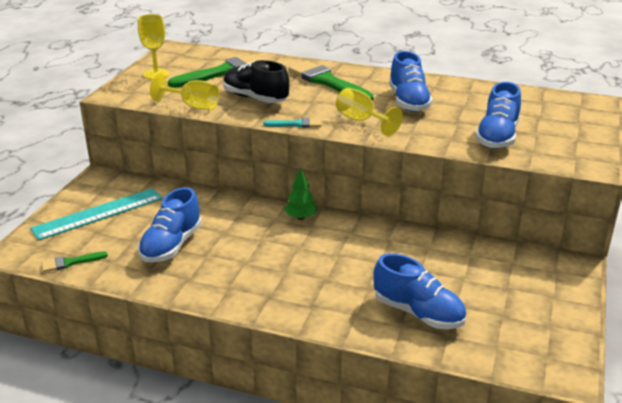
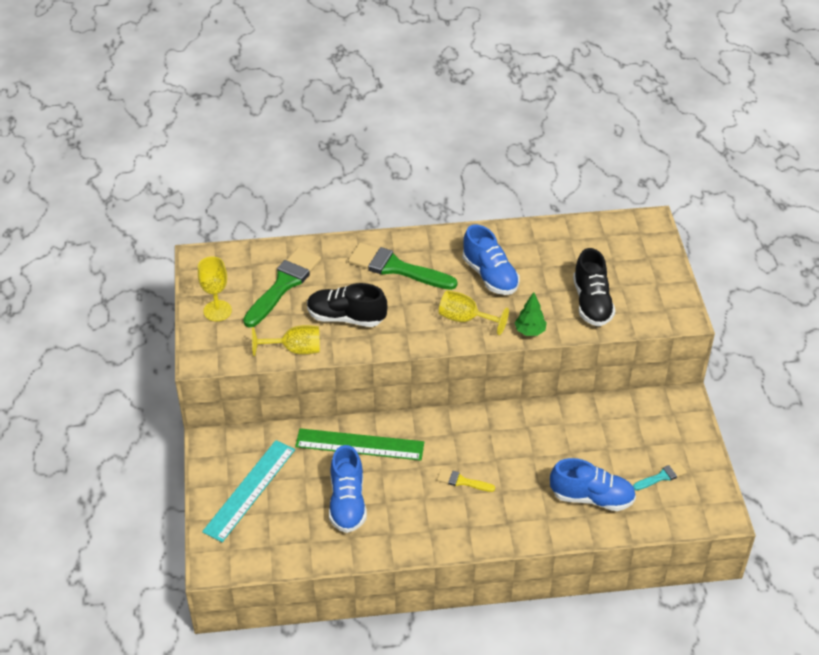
camera: 25 degrees left, 15 degrees up
(70, 262) = (273, 555): green brush -> none
(220, 210) = (359, 445): none -> green ruler
(292, 261) = (462, 481): none -> yellow brush
(296, 124) = (411, 344): turquoise brush -> turquoise brush (661, 477)
(301, 217) = (437, 427): green tree -> green tree (530, 331)
(497, 137) = (592, 303): blue shoe -> black shoe

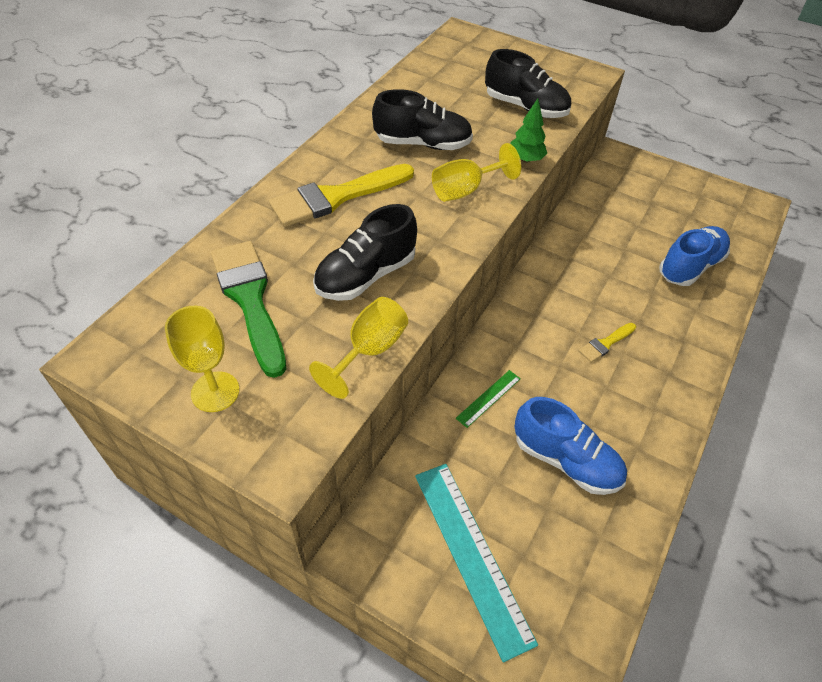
camera: 55 degrees left, 5 degrees up
(359, 445) = (488, 398): green ruler -> green ruler, size x0.48
(396, 268) = (336, 197): green brush -> yellow brush
(490, 275) = (423, 144): blue shoe -> black shoe
(661, 477) = (694, 213): turquoise brush -> none

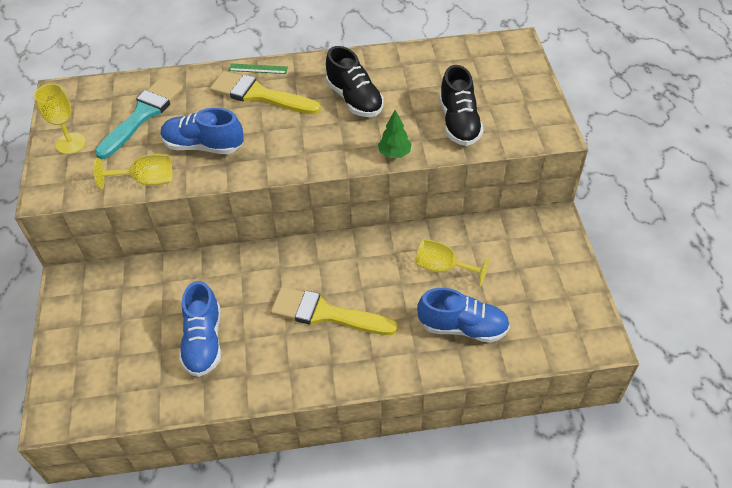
camera: 55 degrees right, 0 degrees up
(250, 299) = (143, 115): green brush -> turquoise brush
(366, 275) = (203, 146): black shoe -> blue shoe
(465, 190) = (327, 143): yellow goblet -> yellow goblet (443, 268)
(472, 554) = (102, 331): turquoise ruler -> none
(488, 398) = (221, 277): green ruler -> green ruler (258, 69)
(605, 343) = (326, 314): yellow brush -> yellow brush, size x2.07

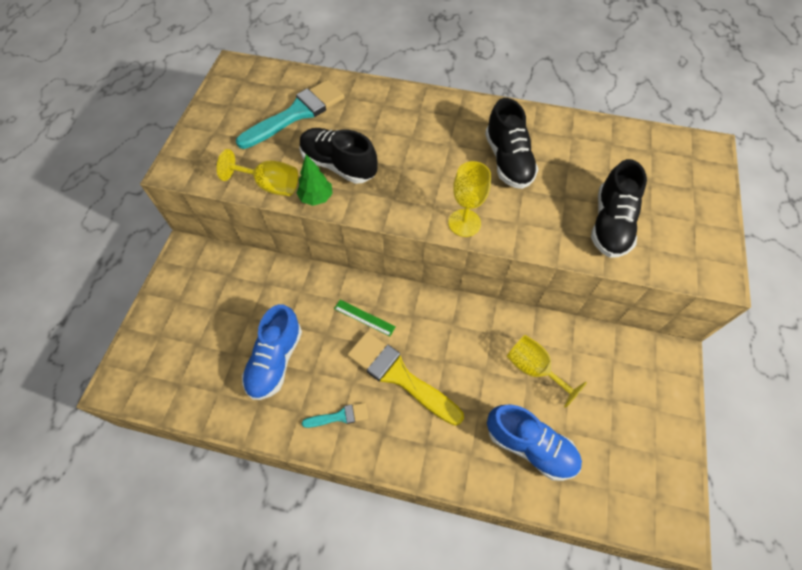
camera: 20 degrees right, 10 degrees up
(70, 143) = (220, 123): yellow goblet -> yellow goblet (464, 223)
(203, 146) = (338, 165): blue shoe -> black shoe
(258, 69) = (424, 97): green ruler -> green ruler (364, 318)
(259, 95) = (414, 126): yellow brush -> none
(285, 364) = (339, 416): none -> turquoise brush
(394, 153) = (526, 238): green tree -> green tree (316, 198)

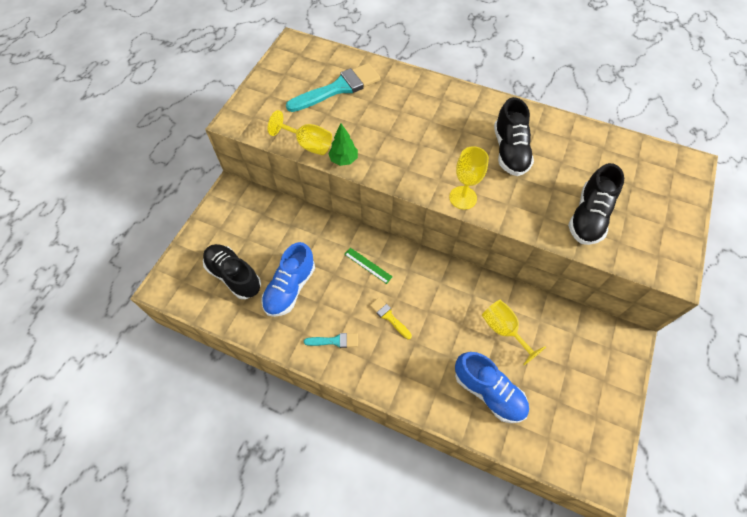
camera: 10 degrees right, 0 degrees up
(338, 165) = (366, 135): black shoe -> black shoe (234, 276)
(399, 375) = (389, 317): yellow brush -> yellow brush, size x0.48

